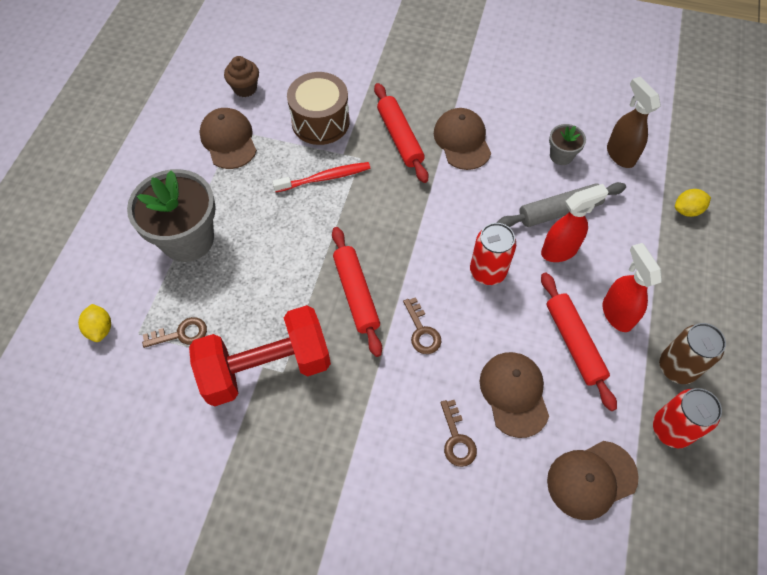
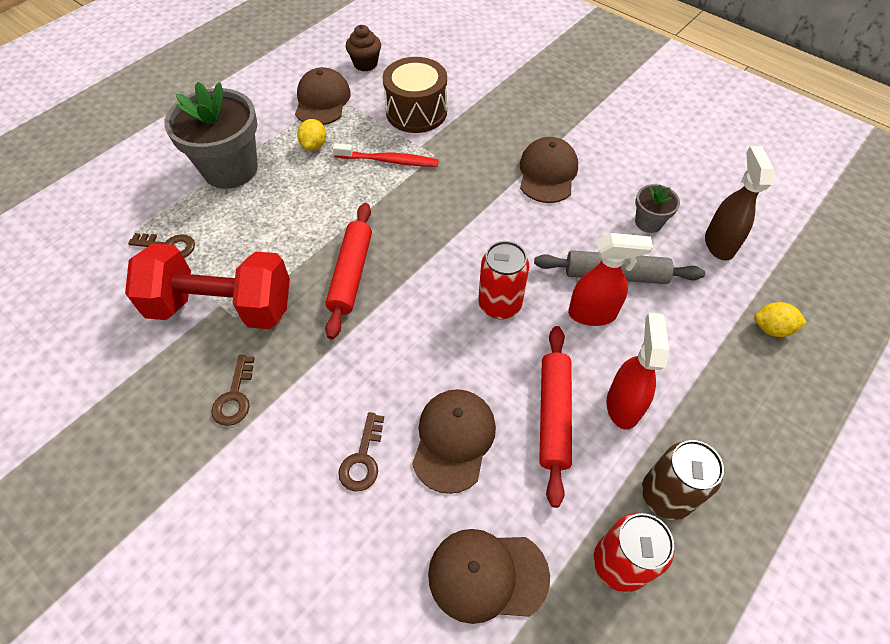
camera: 25 degrees right, 5 degrees down
(100, 329) = (105, 215): yellow lemon -> yellow lemon (314, 145)
(400, 137) = (485, 150): red rolling pin -> none
(422, 331) = (394, 335): brown key -> brown key (235, 396)

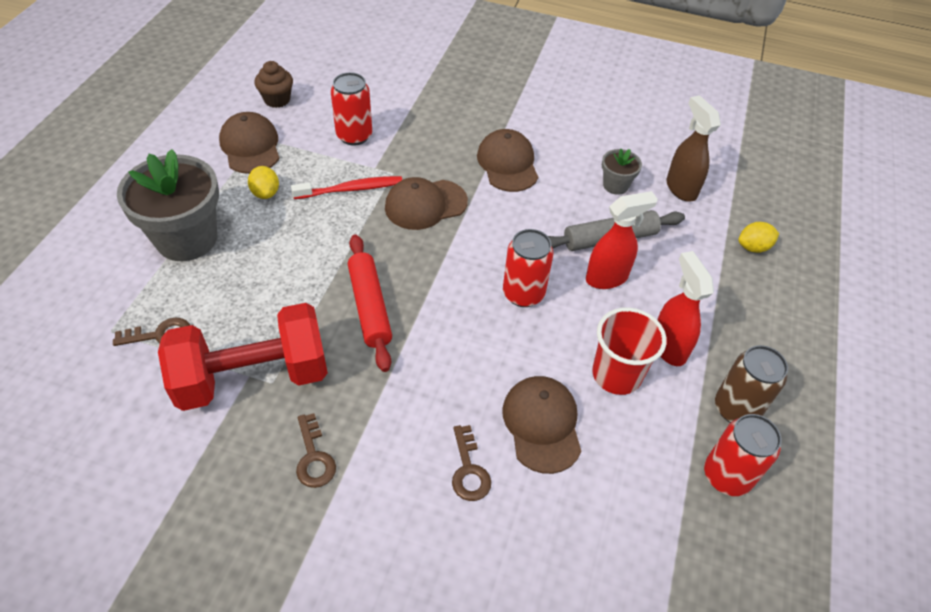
camera: 25 degrees left, 5 degrees down
(416, 112) = (354, 136): brown drum -> red can
(487, 575) = (627, 526): brown cap -> brown cap (425, 204)
(553, 415) = (616, 375): red rolling pin -> red cup

